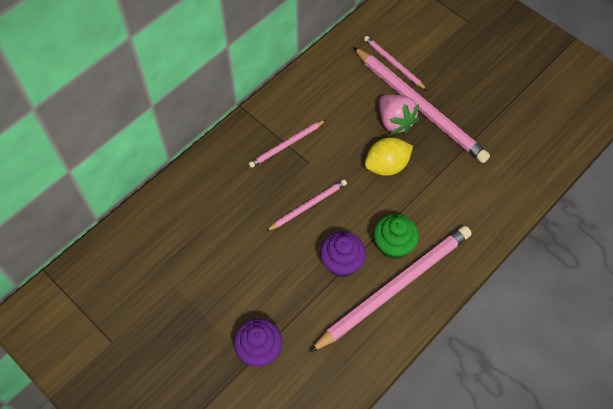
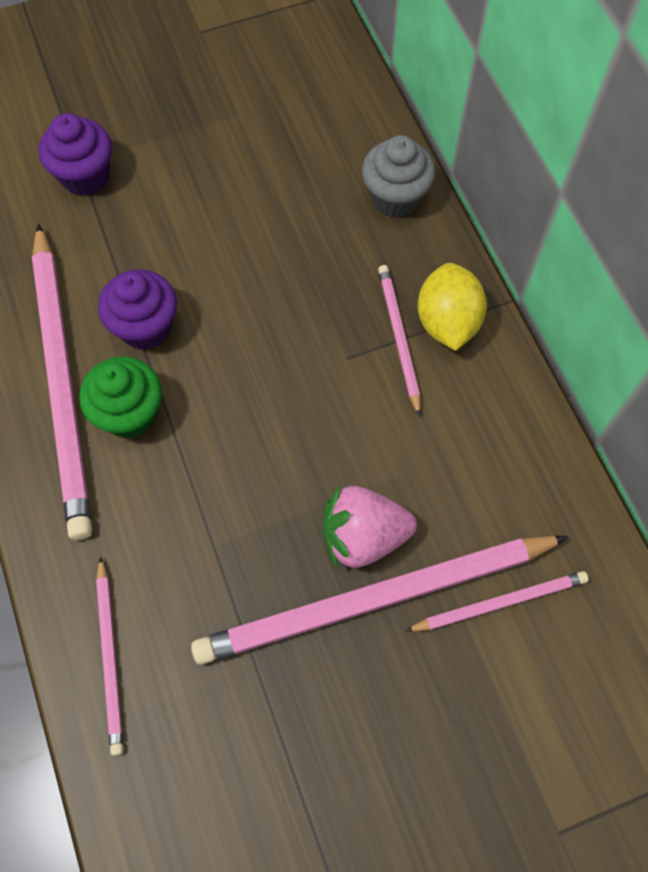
camera: 115 degrees right, 5 degrees up
(200, 178) = (395, 198): none -> grey cupcake
(308, 206) = (268, 323): pink pencil -> pink pencil (110, 657)
(386, 166) = (279, 475): yellow lemon -> yellow lemon (447, 322)

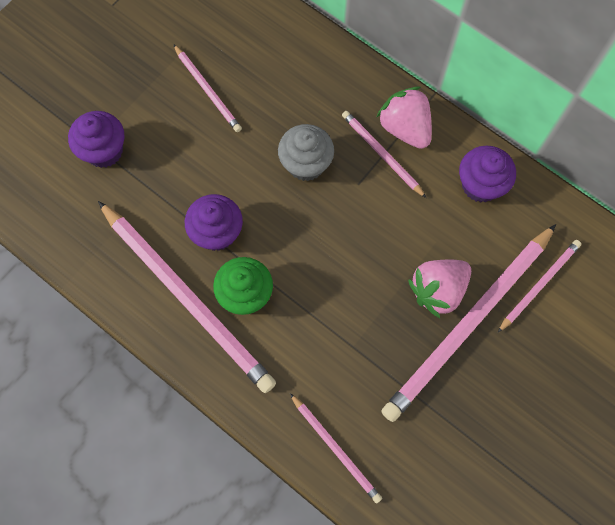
camera: 30 degrees left, 5 degrees up
(242, 167) = (208, 90): none -> pink pencil
(395, 198) = (321, 61): grey cupcake -> grey cupcake (306, 164)
(447, 322) = (405, 128): yellow lemon -> pink strawberry
(500, 437) = (480, 185): none -> purple cupcake

